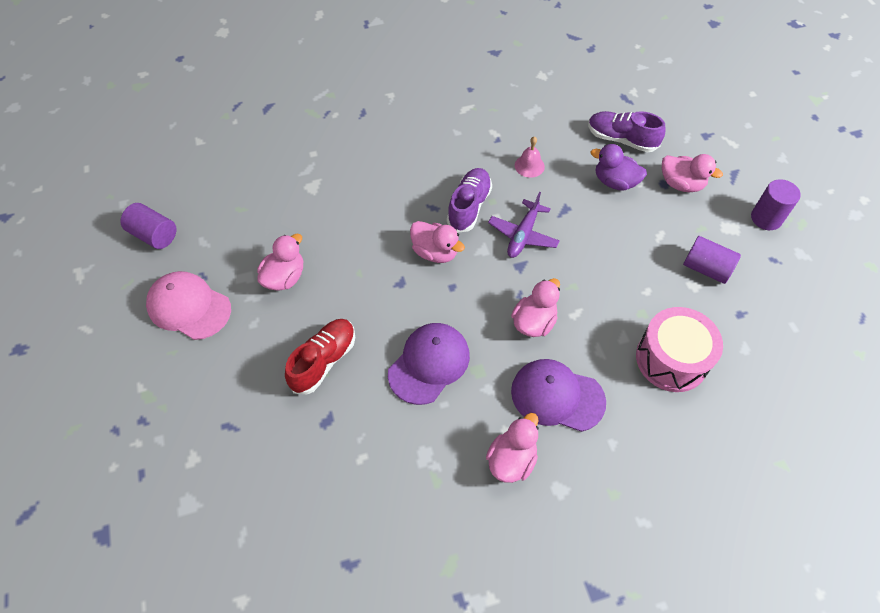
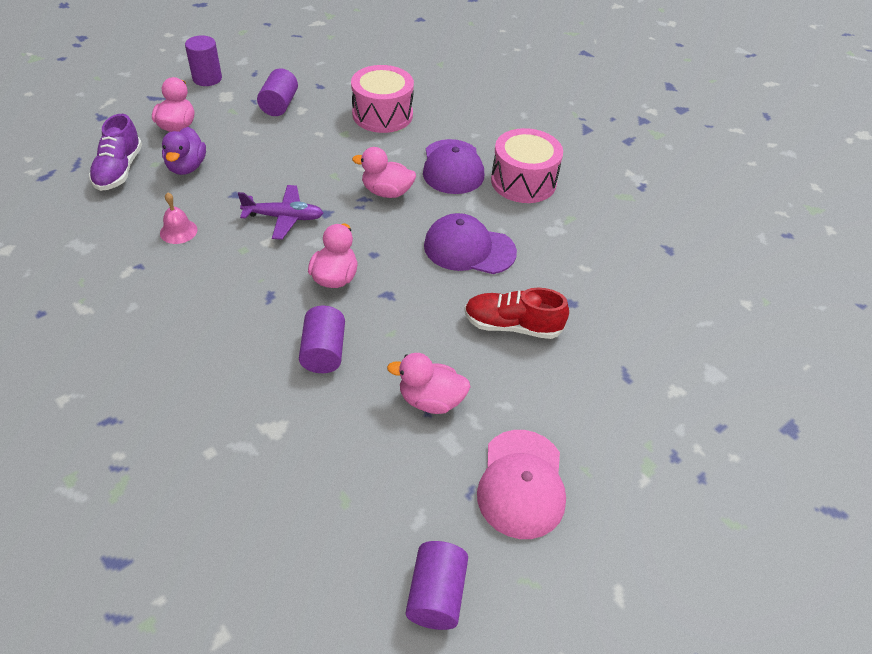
camera: 115 degrees left, 10 degrees down
(362, 226) = (323, 352): none -> purple cylinder
(469, 207) = (258, 266): purple shoe -> none
(511, 460) = (523, 181): pink duck -> pink drum

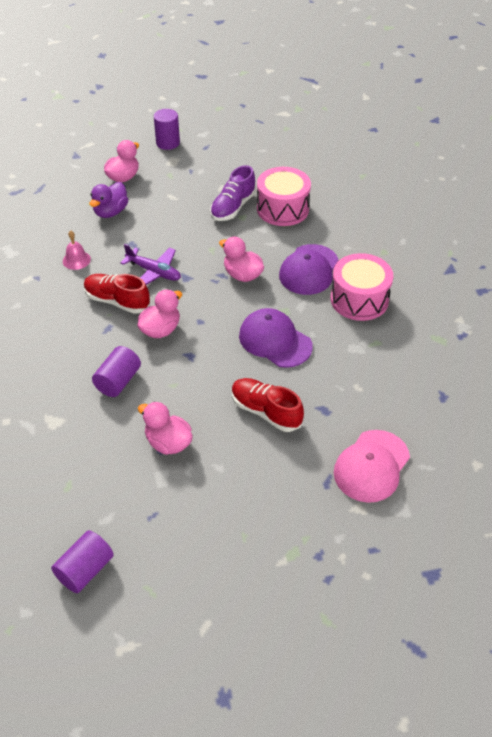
camera: 30 degrees right, 0 degrees up
(119, 170) = (64, 201): purple shoe -> purple shoe (233, 207)
(261, 262) = (117, 301): none -> red shoe
(279, 105) = (207, 179): purple cylinder -> none
(521, 483) = (191, 525): pink cap -> pink cap (371, 466)

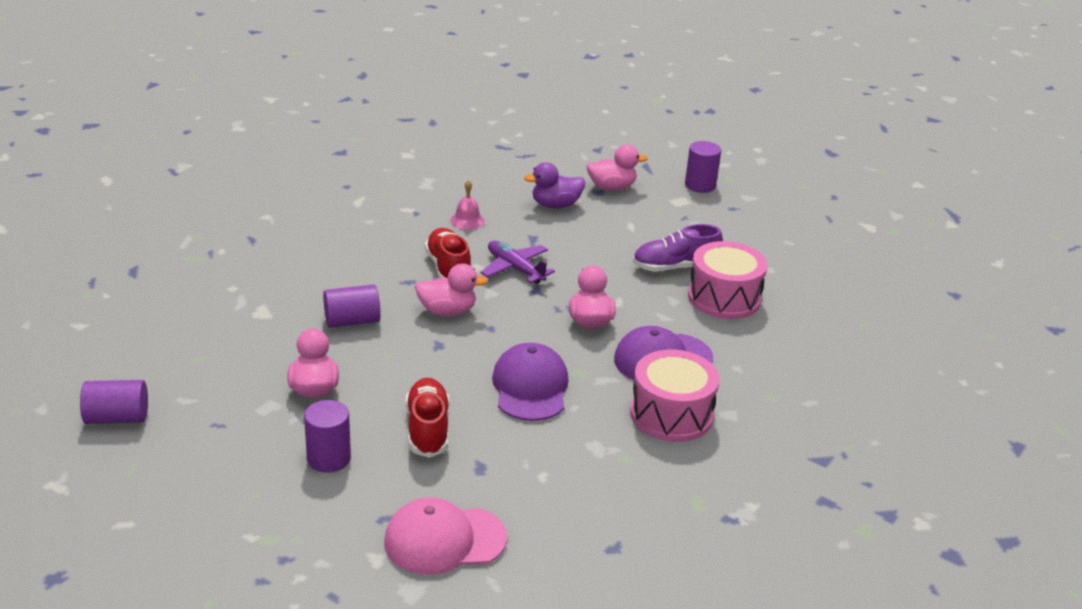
camera: 45 degrees right, 15 degrees down
(154, 272) = (515, 269): purple plane -> purple plane turned 150 degrees clockwise
(245, 477) = (328, 458): none -> purple cylinder

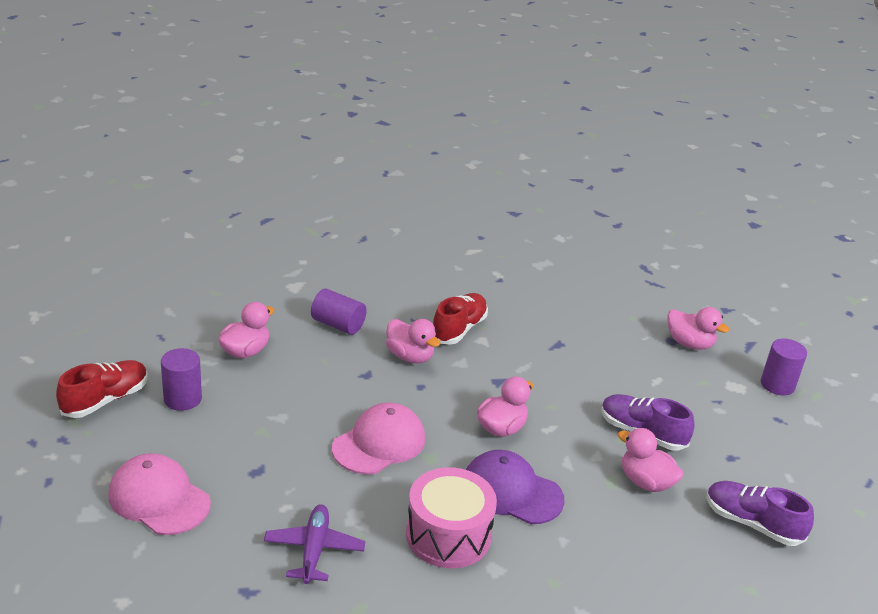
camera: 45 degrees right, 0 degrees up
(117, 418) = (120, 298): purple cylinder -> none
(428, 429) = (267, 423): red shoe -> red shoe (105, 400)
(467, 220) = (528, 305): pink bell -> none
(515, 269) = (507, 357): purple plane -> purple plane (314, 550)
(530, 387) = (379, 443): purple cap -> pink cap
(555, 205) = (617, 331): purple duck -> none
(724, 298) = (645, 482): pink drum -> pink duck
(811, 284) = (752, 523): none -> purple shoe

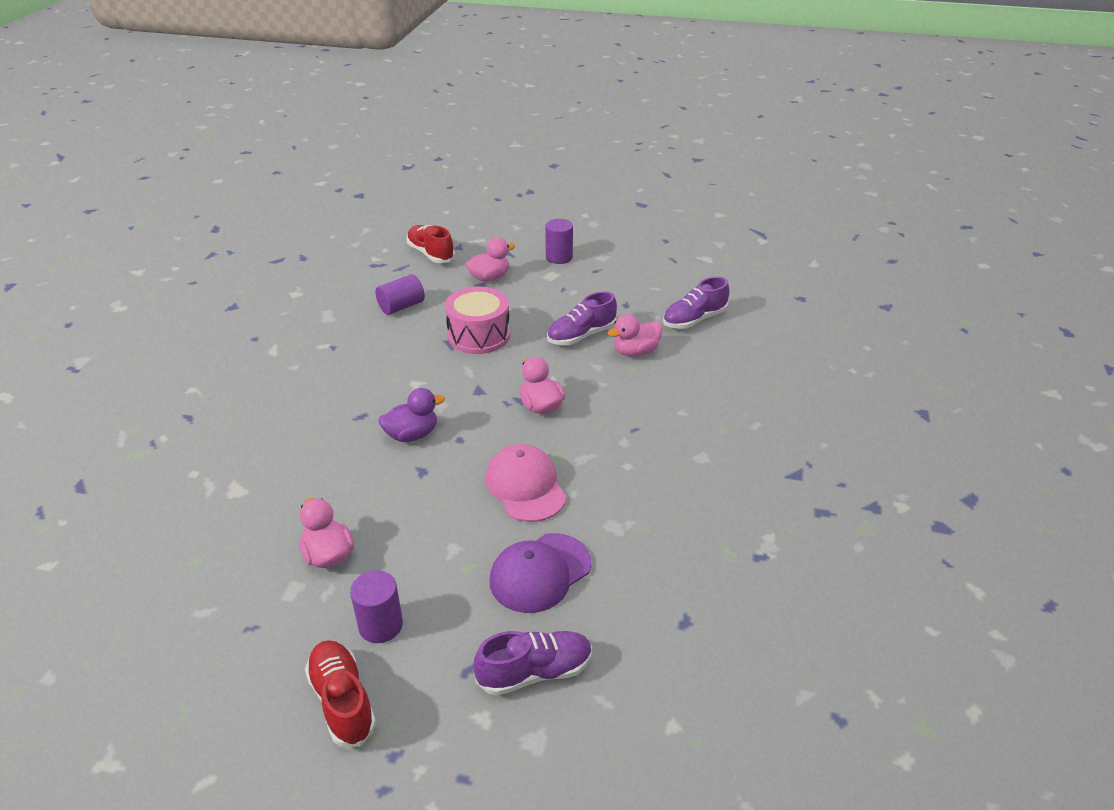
camera: 65 degrees left, 5 degrees up
(159, 499) = (535, 672): pink cap -> purple shoe
(314, 550) = (647, 563): purple plane -> none
(338, 325) = (329, 472): purple cylinder -> purple cylinder (401, 306)
(410, 356) = (412, 435): pink duck -> purple duck
(448, 535) = (656, 473): pink drum -> pink drum (479, 335)
(459, 329) = (391, 393): red shoe -> red shoe (431, 254)
(511, 492) = (619, 423): purple cap -> purple cap (540, 573)

